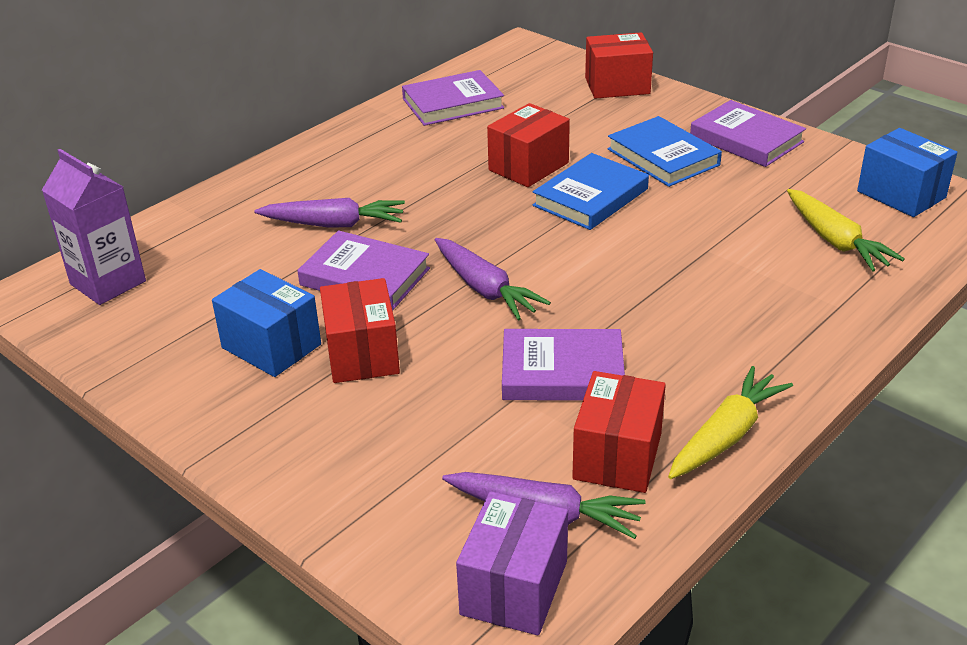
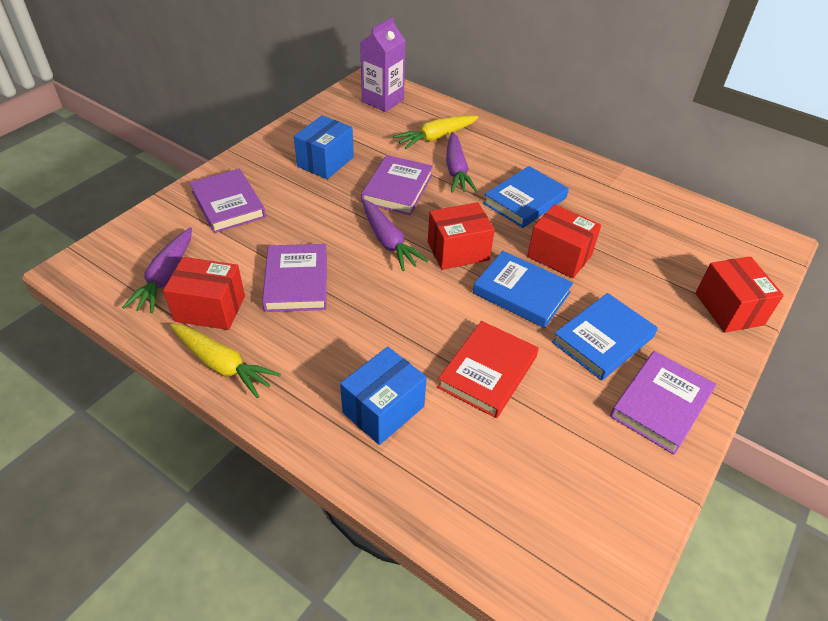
camera: 80 degrees right, 10 degrees up
(362, 354) = (317, 195): red box -> red box (458, 251)
(417, 178) = (525, 201): none -> blue book
(453, 103) = (646, 210): purple book -> purple book (228, 204)
(485, 289) = (388, 242): purple carrot -> purple carrot turned 75 degrees counterclockwise
(514, 588) = (112, 267): purple box -> none
(716, 230) = (488, 372): none -> red book
(835, 241) = (485, 462): yellow carrot -> yellow carrot (436, 137)
(901, 194) = (589, 536): blue box -> blue box (383, 409)

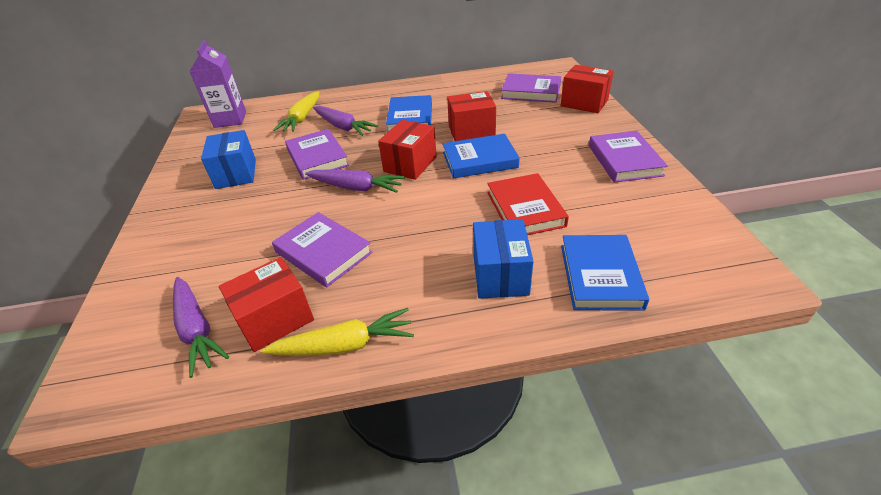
camera: 40 degrees left, 5 degrees down
(228, 204) = (186, 245): purple book -> purple book (531, 92)
(603, 339) = (554, 152): blue book -> blue book (600, 276)

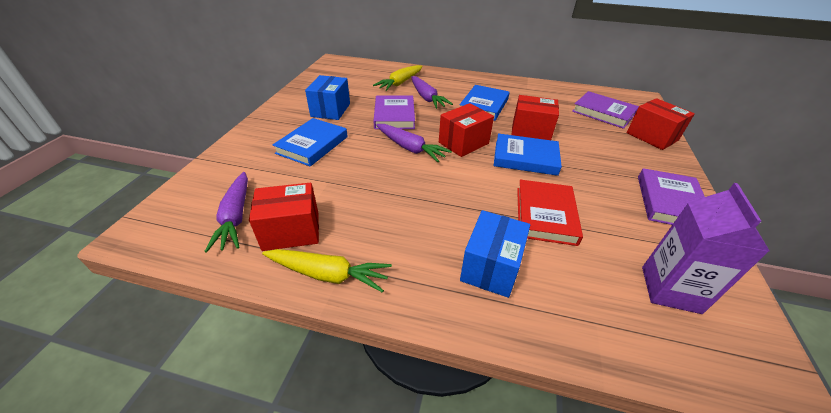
camera: 20 degrees right, 0 degrees up
(230, 119) = (350, 70): purple carton -> purple carton (670, 289)
(323, 252) = (356, 191): purple book -> none
(600, 276) = (589, 307): blue book -> blue book (312, 145)

